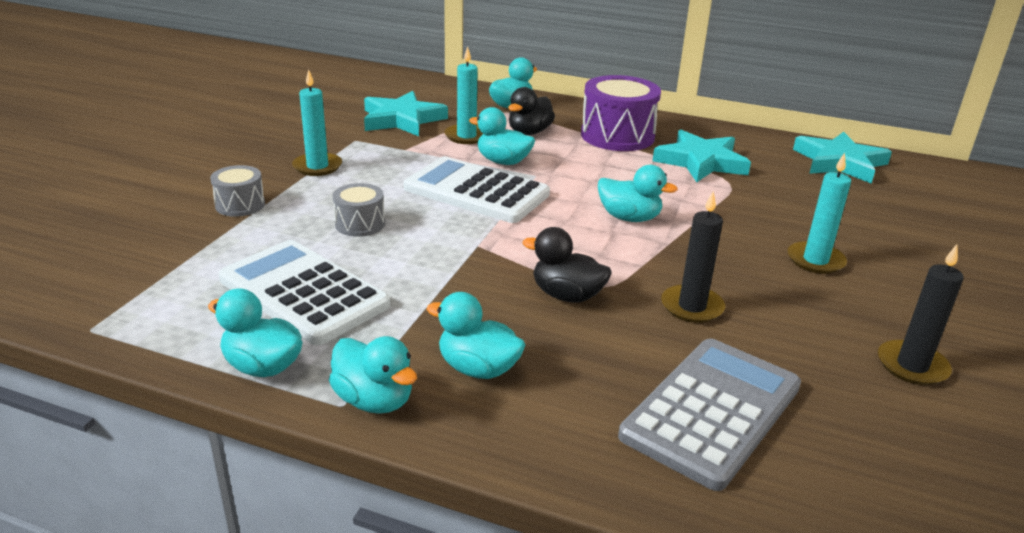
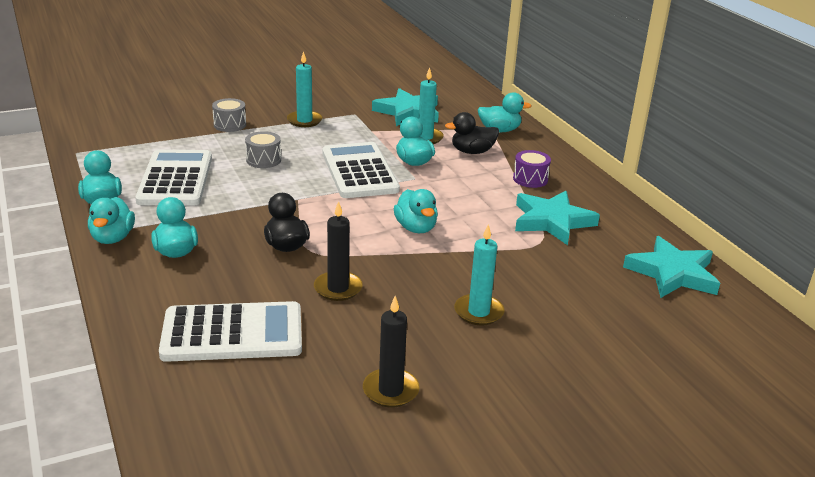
camera: 45 degrees right, 0 degrees up
(617, 136) = (530, 179): purple drum -> purple drum, size x0.53
(712, 411) = (232, 333): grey calculator -> white calculator

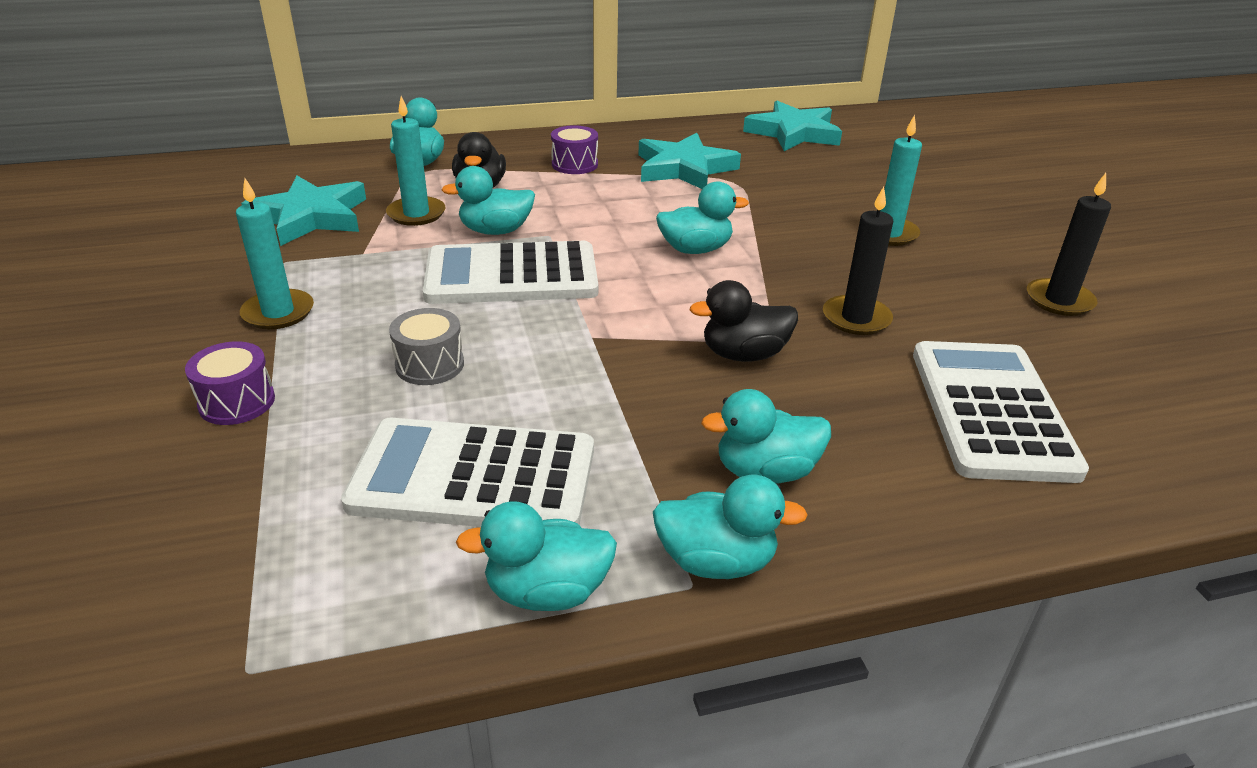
camera: 80 degrees left, 5 degrees up
(230, 125) = (237, 402): grey drum -> purple drum

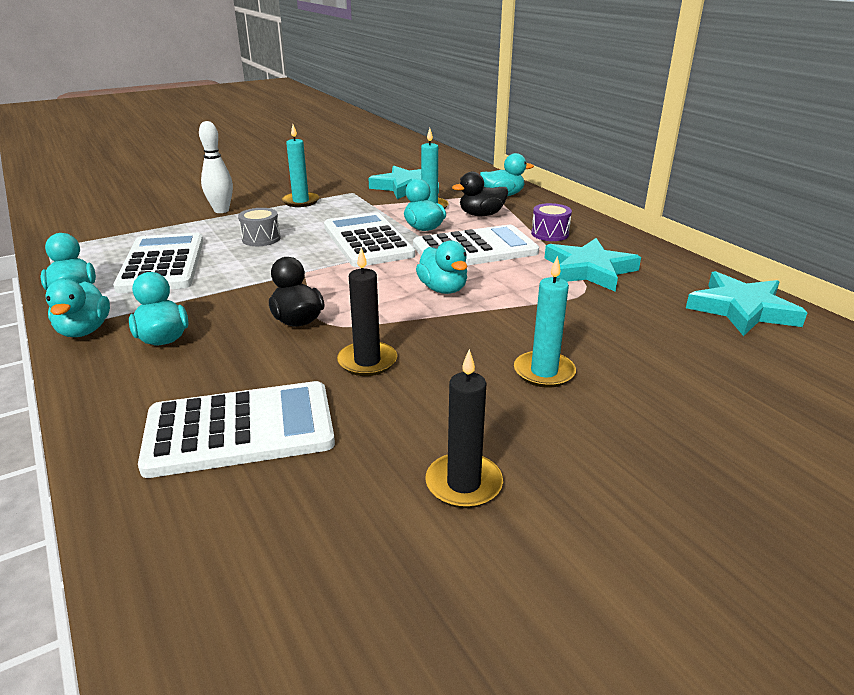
camera: 75 degrees right, 5 degrees down
(237, 402) = (221, 210): purple drum -> white bowling pin
(592, 212) = (475, 249): none -> white calculator

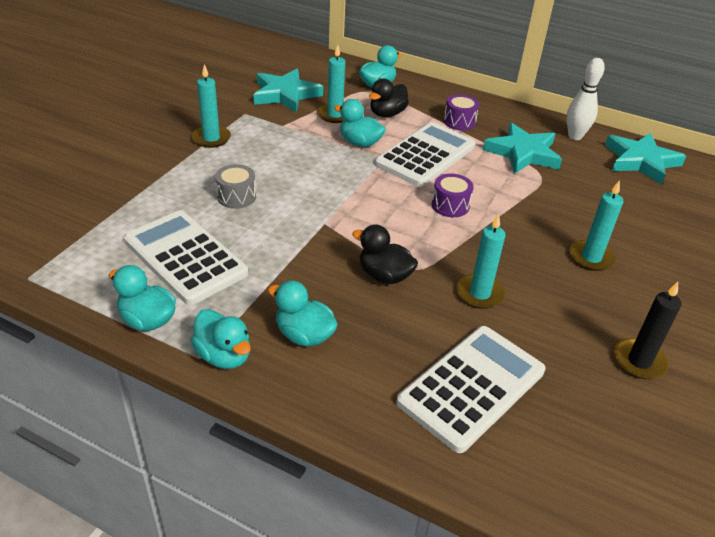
camera: 35 degrees left, 10 degrees up
(221, 210) = (147, 172): white bowling pin -> white bowling pin (575, 136)
(367, 241) = (333, 171): white calculator -> none
(367, 361) = (479, 293): black candle -> turquoise candle
(443, 289) = (450, 205): turquoise duck -> purple drum

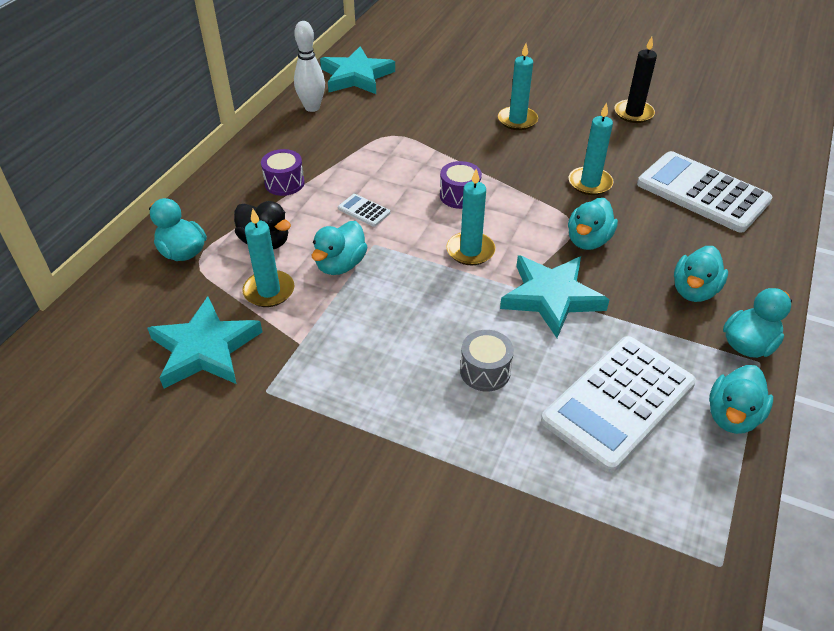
camera: 90 degrees left, 5 degrees up
(211, 138) = (343, 421): turquoise candle -> turquoise candle (470, 251)
(384, 275) = (588, 240): black duck -> turquoise duck
(425, 155) = (364, 211): white calculator -> white calculator, size x0.40
(523, 153) = (350, 143): turquoise star -> turquoise star (551, 297)

